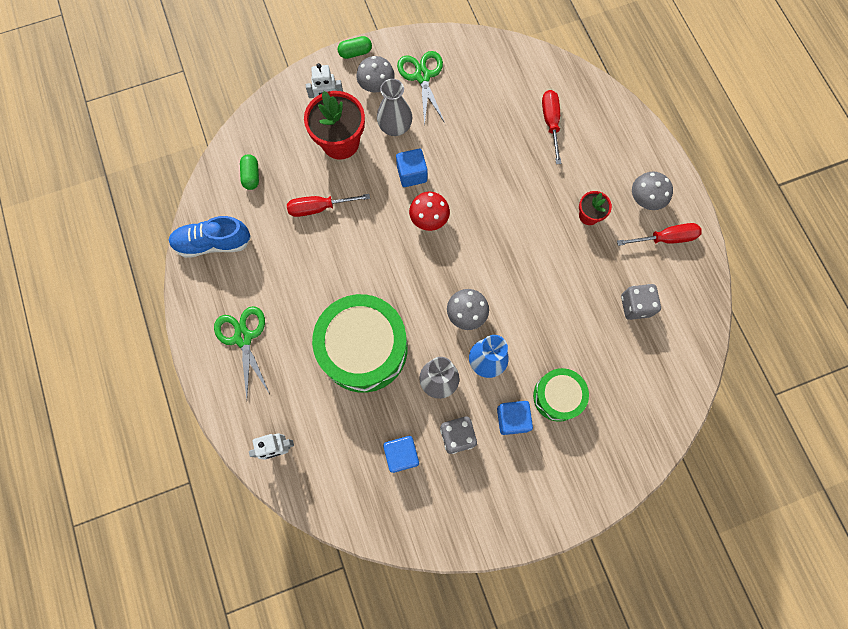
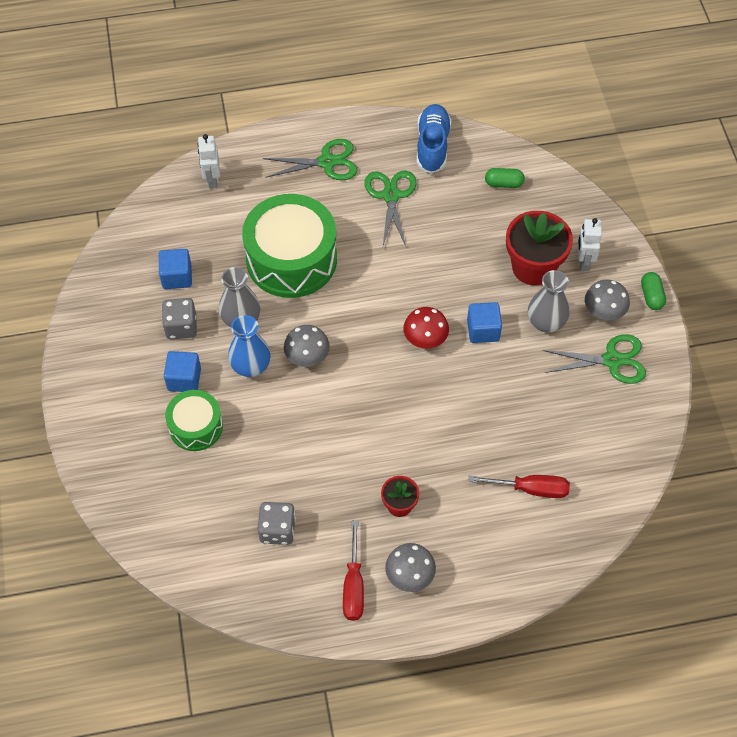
camera: 100 degrees right, 15 degrees down
(277, 271) = (391, 196): none -> green scissors
(318, 208) = (456, 238): red screwdriver -> none

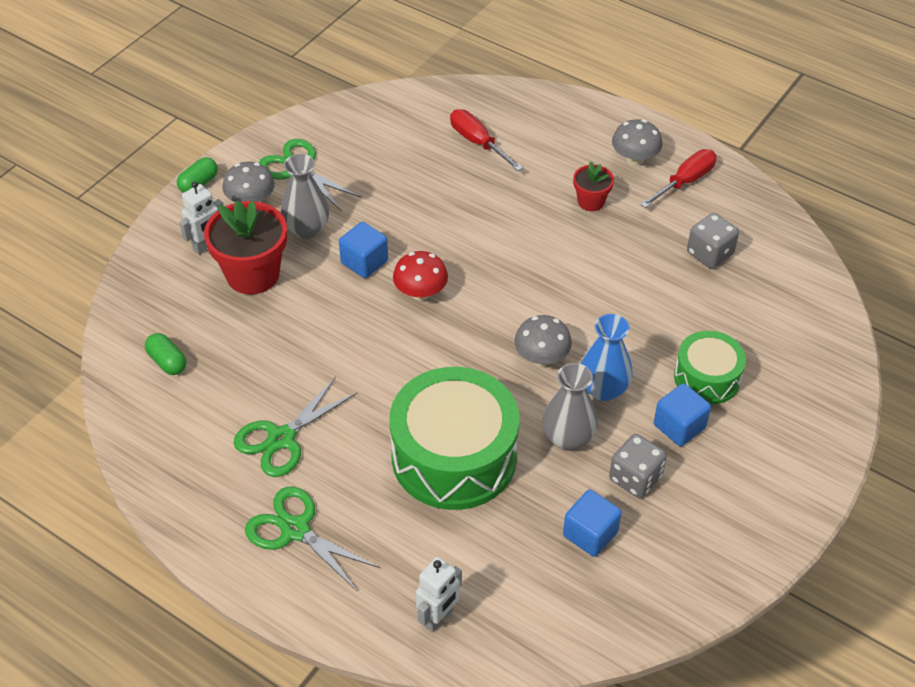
camera: 135 degrees left, 10 degrees down
(432, 146) = (173, 454): blue shoe -> none

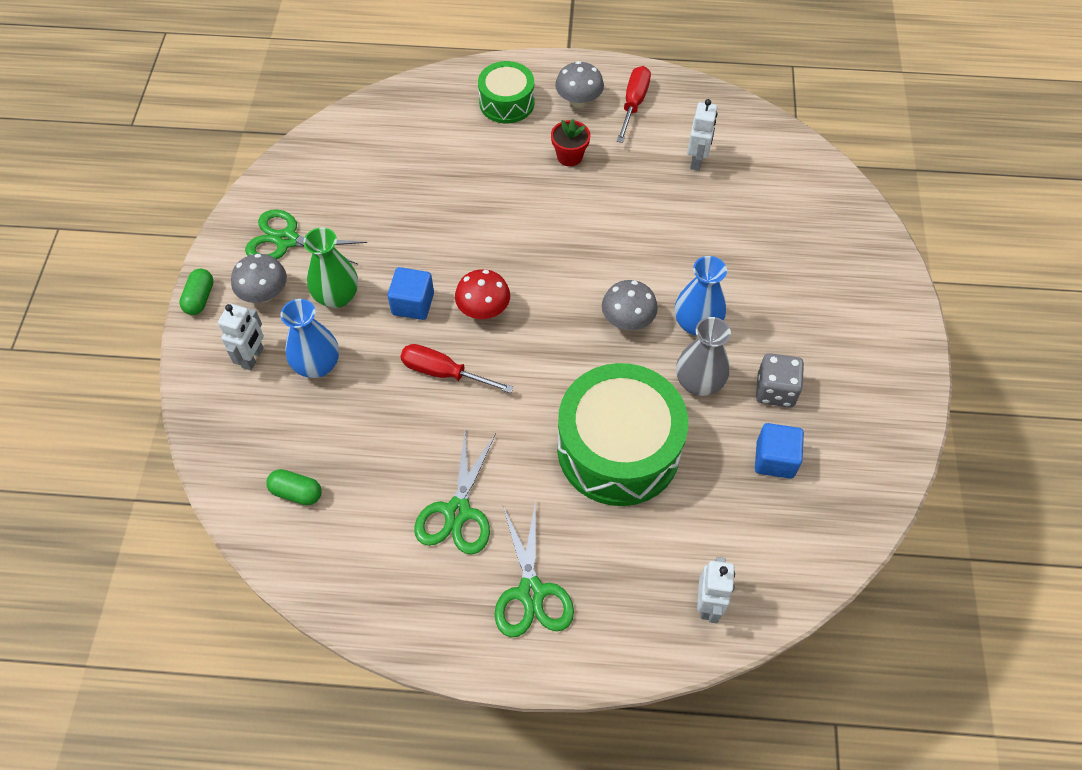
camera: 30 degrees left, 10 degrees up
(252, 274) = (317, 365): red flower pot -> blue vase
(295, 530) = (531, 592): green scissors -> green scissors turned 105 degrees counterclockwise
(306, 229) = (337, 296): grey vase -> green vase
(477, 142) = (434, 143): red screwdriver -> red screwdriver (443, 372)
(679, 426) = (777, 326): blue cube -> none
(707, 378) = (769, 273): green drum -> green drum (506, 103)
(709, 254) = (697, 160): grey dice -> white robot

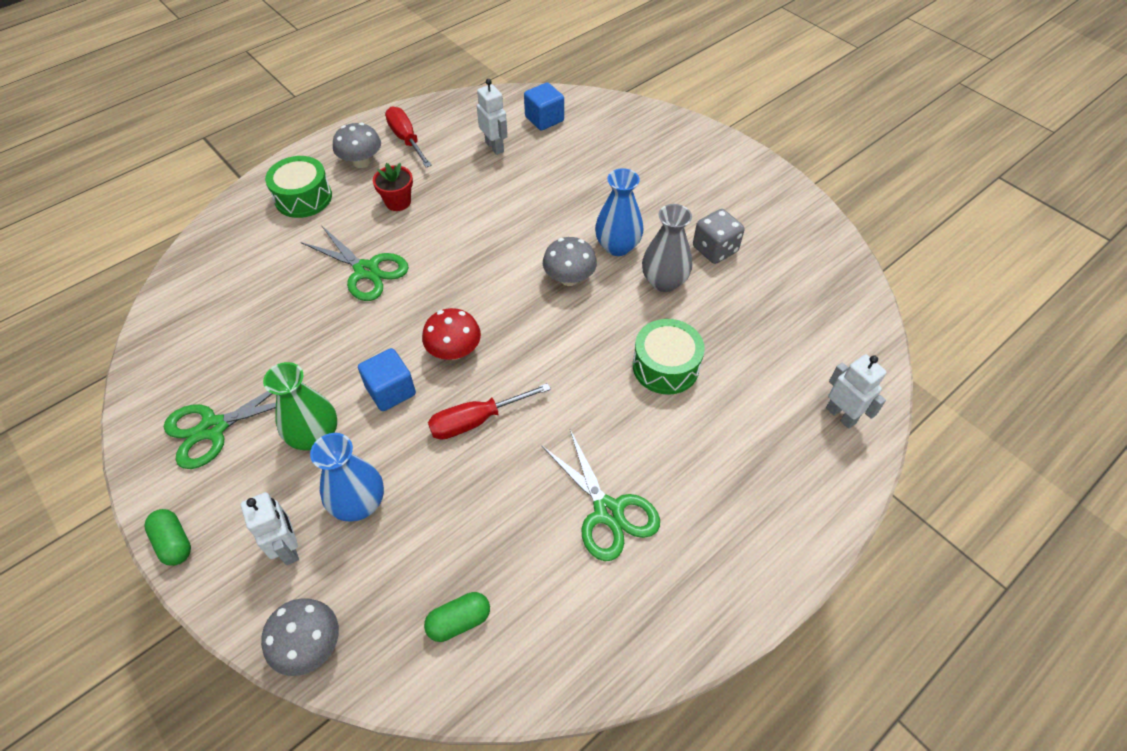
camera: 45 degrees left, 5 degrees down
(264, 293) = (240, 487): grey mushroom -> grey mushroom (310, 645)
(531, 592) = (728, 518): green scissors -> green scissors (366, 270)
(618, 449) = (665, 366): green drum -> green drum, size x0.55
(774, 459) = (766, 291): blue cube -> blue cube (544, 119)

